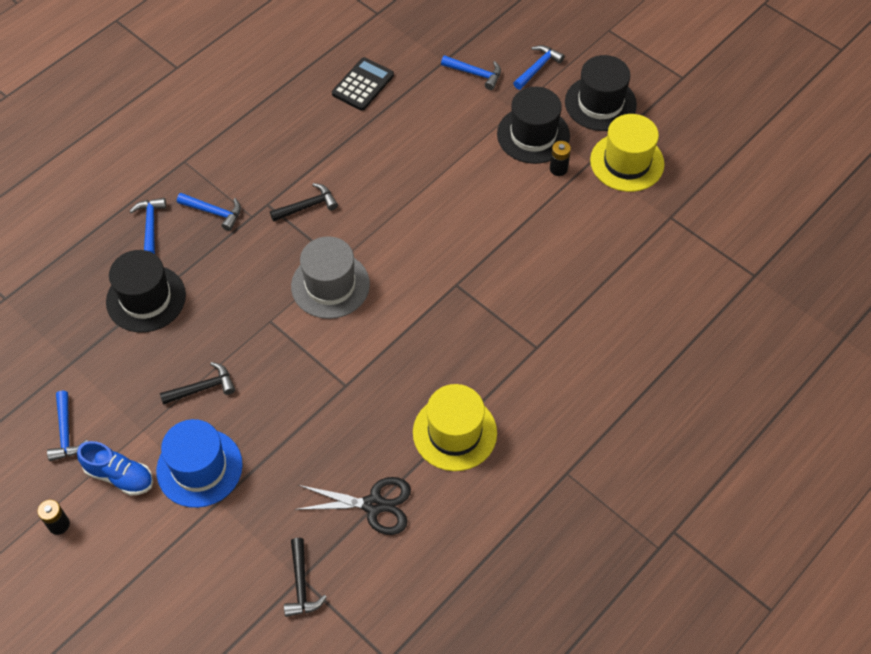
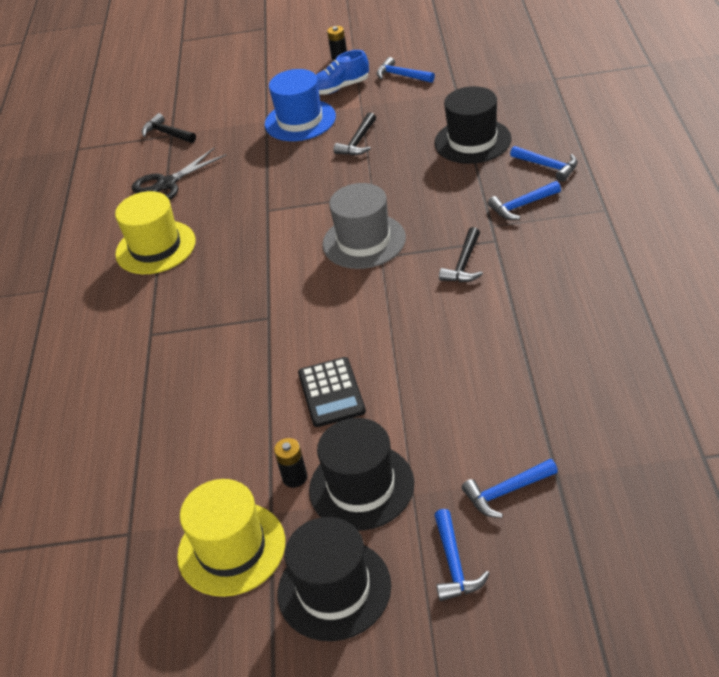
camera: 140 degrees right, 15 degrees down
(363, 84) = (587, 380): black calculator -> black calculator (331, 392)

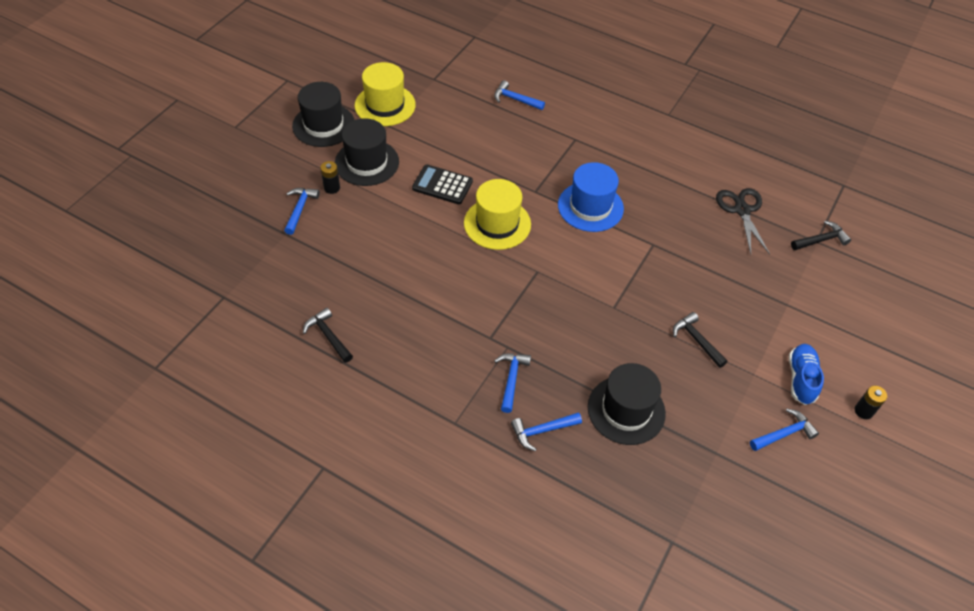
camera: 115 degrees right, 10 degrees up
(155, 247) = (664, 174): yellow hat -> yellow hat (497, 224)
(295, 477) = (401, 143): black battery -> black battery (332, 188)
(300, 120) = (766, 324): blue hat -> blue hat (590, 207)
(364, 241) = (563, 272): grey hat -> none
(454, 564) = (287, 168): blue hammer -> blue hammer (515, 99)
(464, 264) = (484, 305): black hammer -> black hammer (328, 336)

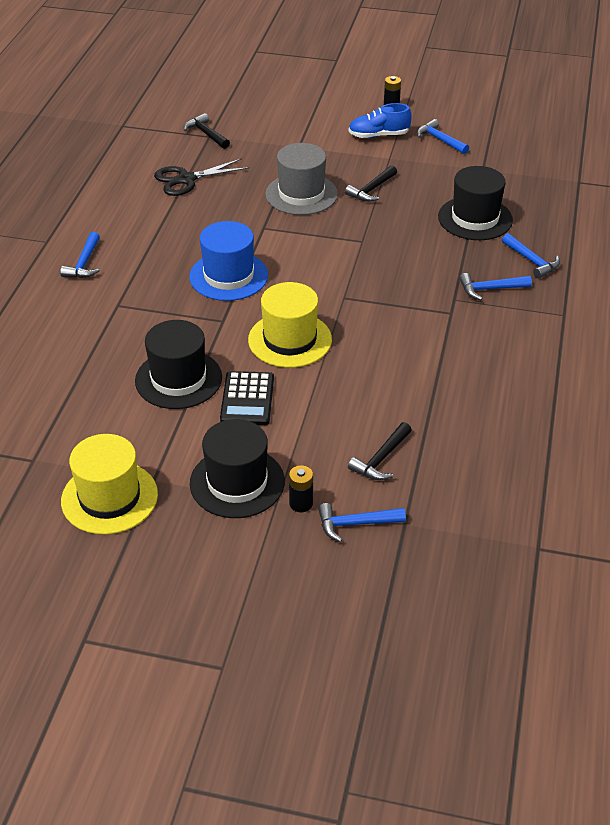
camera: 105 degrees left, 10 degrees down
(323, 125) = (177, 554): black hat -> black hat (178, 379)
(328, 336) = (529, 433): black hammer -> black hammer (381, 459)
(515, 99) = (56, 369): blue hammer -> blue hammer (84, 263)
(700, 284) = (301, 194): none -> grey hat

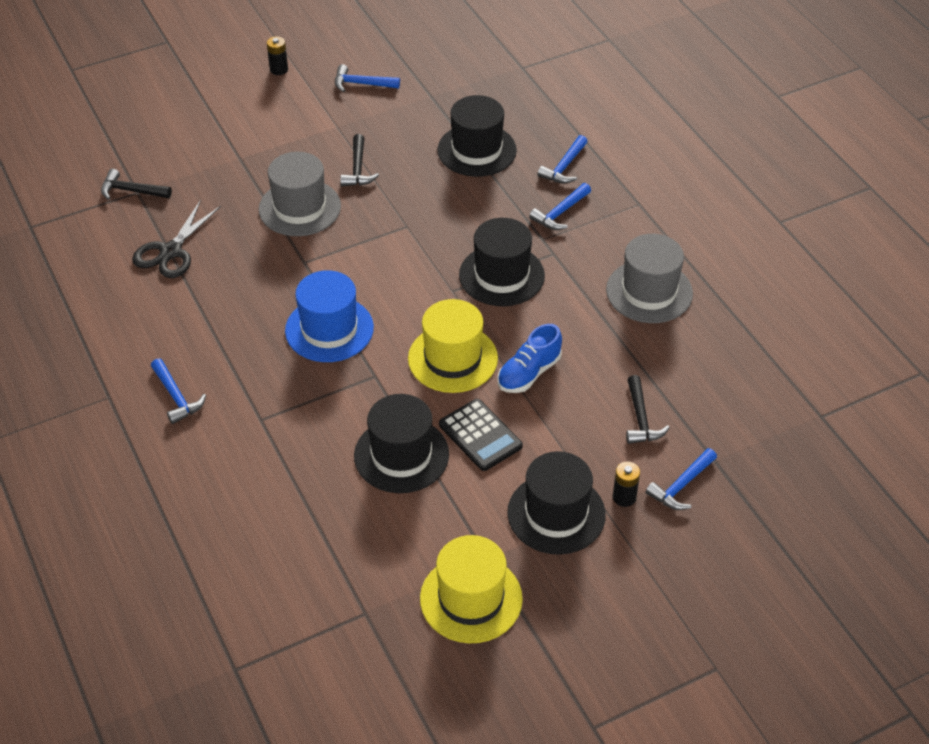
camera: 40 degrees left, 5 degrees up
(378, 135) = (301, 107): blue shoe -> blue shoe (529, 373)
(393, 306) = (501, 275): none -> black hat
(497, 378) = (649, 291): none -> grey hat
(532, 261) = (564, 167): blue hammer -> blue hammer turned 105 degrees clockwise

